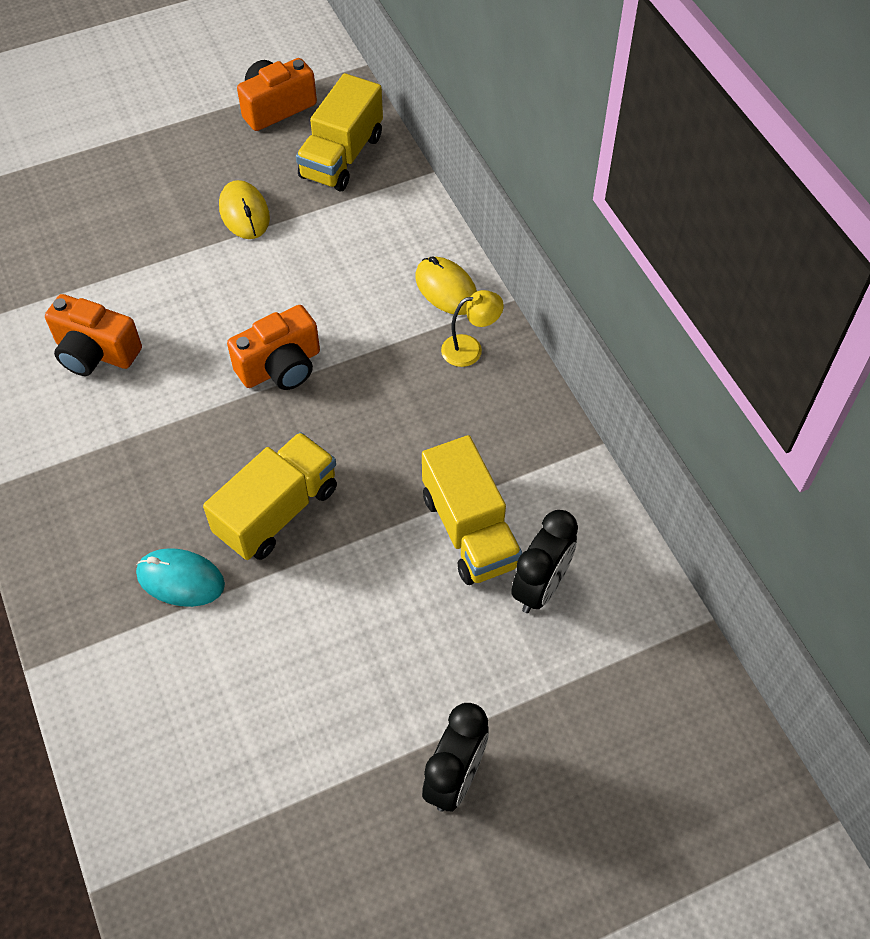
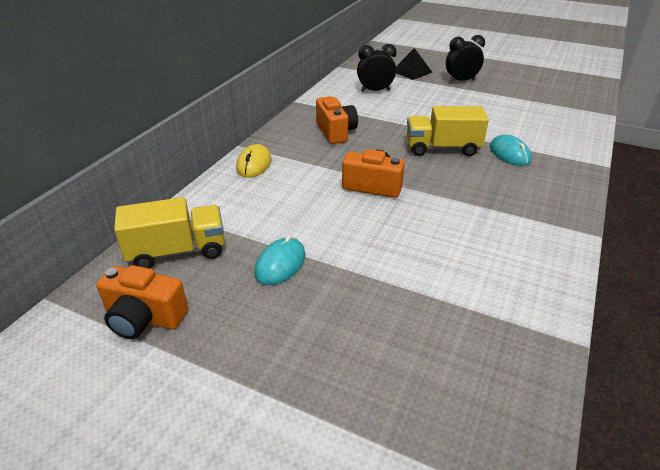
camera: 130 degrees left, 20 degrees down
(95, 352) = (466, 254): orange camera -> orange camera (336, 132)
(244, 213) = (280, 264): yellow mouse -> turquoise mouse
(469, 530) = (376, 109): yellow truck -> none
(470, 349) = (285, 143): yellow lamp -> none
(575, 729) = (411, 71): none -> black pyramid

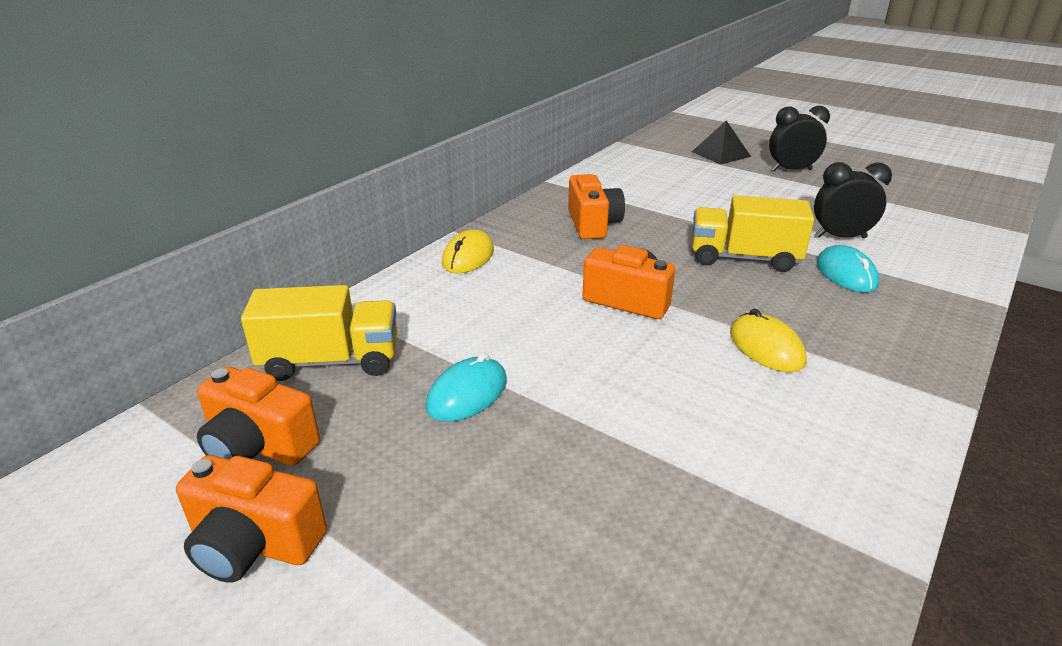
camera: 10 degrees right, 5 degrees down
(163, 385) = (254, 544): none -> orange camera
(375, 91) = (662, 175): black clock -> black clock (840, 237)
(469, 210) = (766, 347): none -> yellow mouse

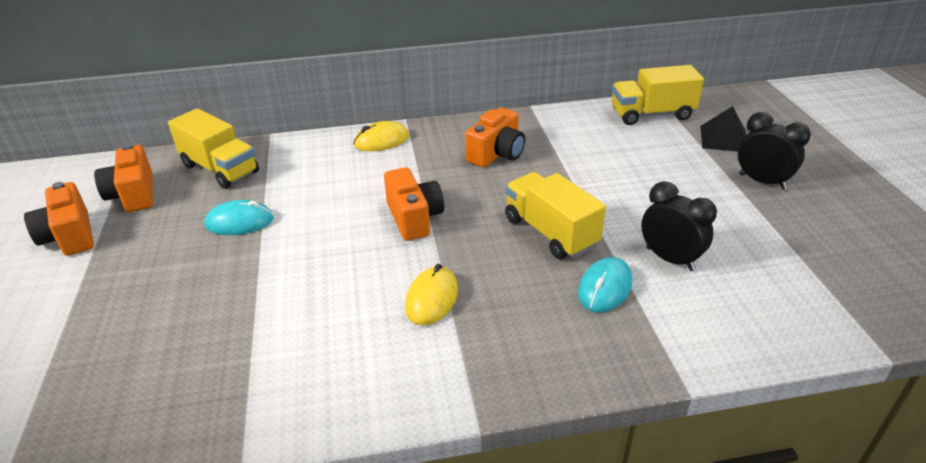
camera: 45 degrees right, 5 degrees up
(646, 155) = (651, 114): none -> yellow truck

